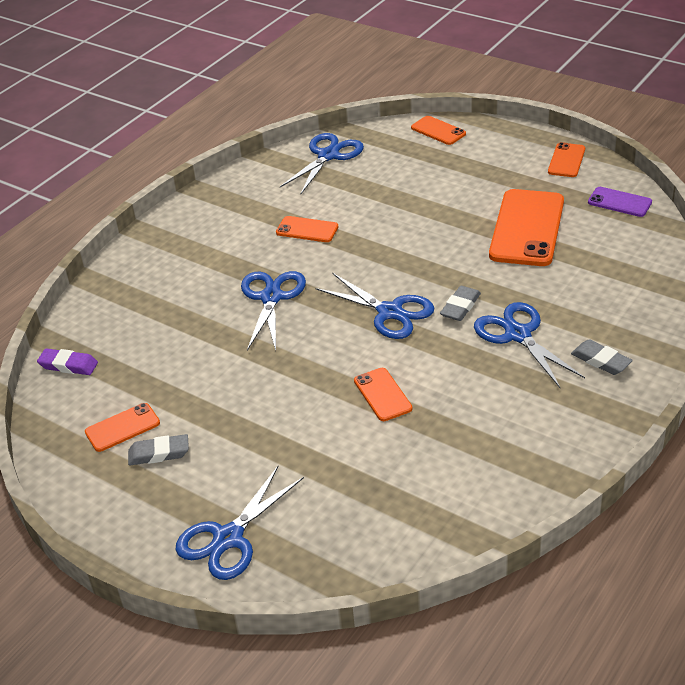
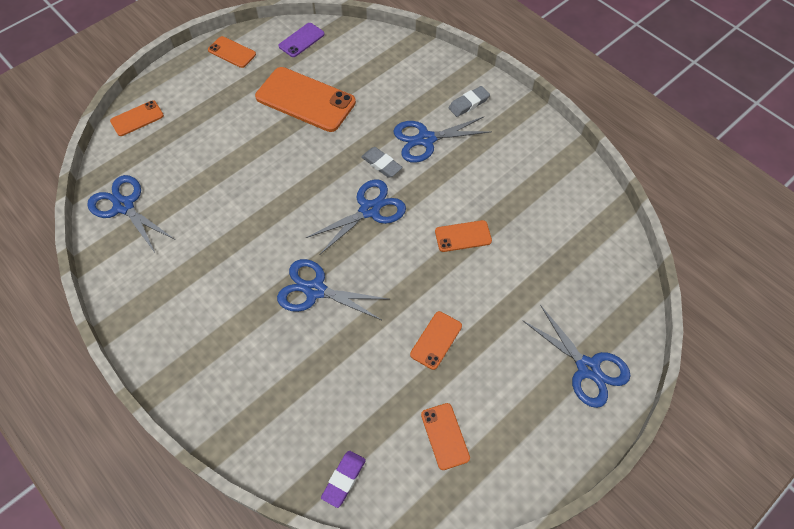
camera: 80 degrees left, 20 degrees up
(159, 453) = (485, 408): grey eraser -> none
(307, 230) = (231, 245): orange phone -> orange phone (436, 340)

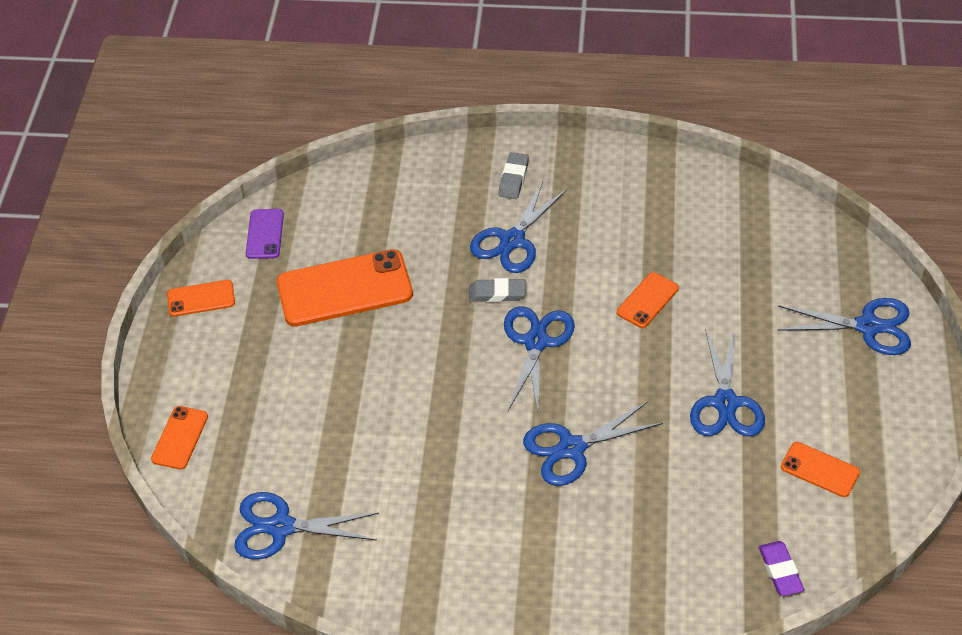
camera: 40 degrees left, 10 degrees down
(436, 340) = (725, 403): orange phone -> blue scissors

